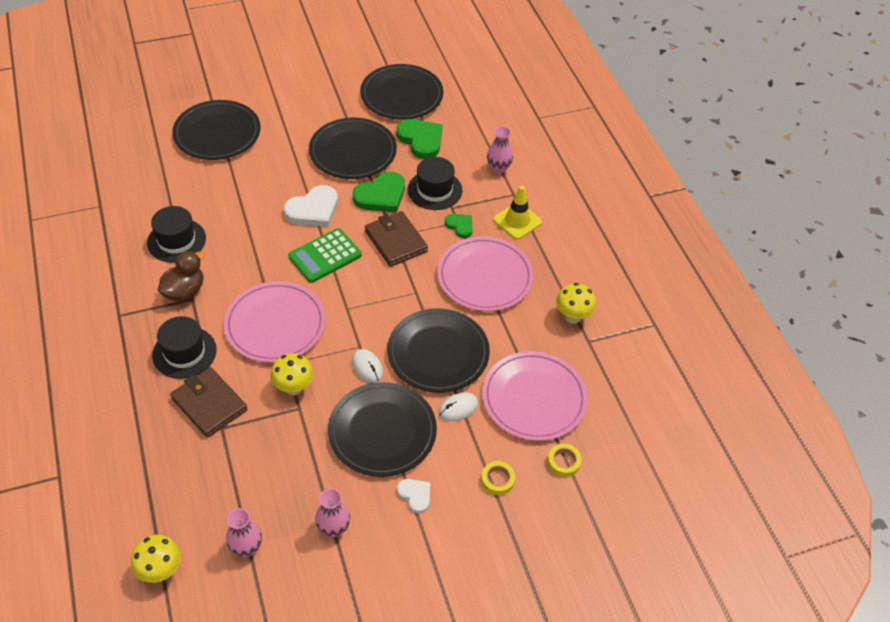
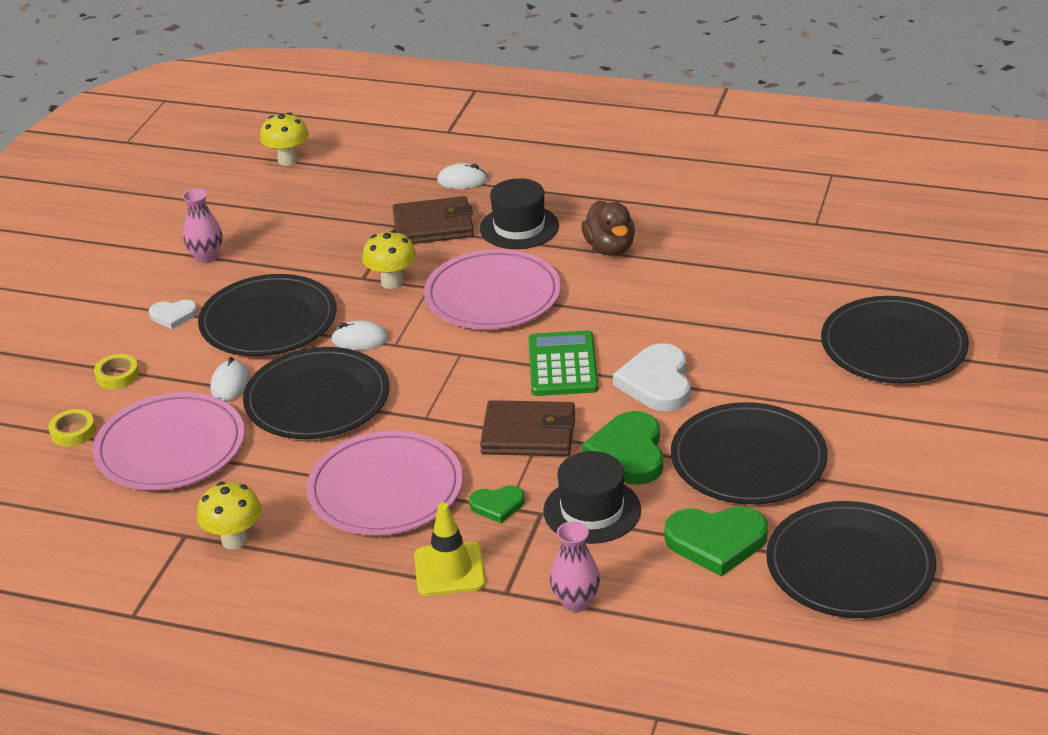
camera: 130 degrees right, 15 degrees down
(135, 422) = (462, 180): none -> white mouse
(176, 240) = (701, 262): black hat -> none
(246, 548) = (251, 206): pink vase -> none

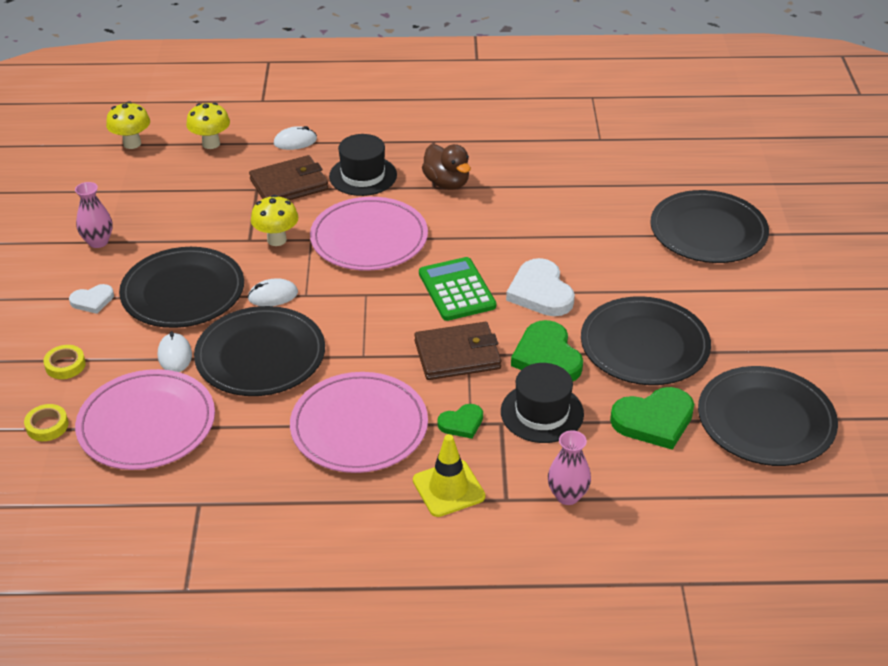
camera: 20 degrees left, 5 degrees up
(234, 540) = (247, 499): yellow mushroom -> yellow mushroom (211, 144)

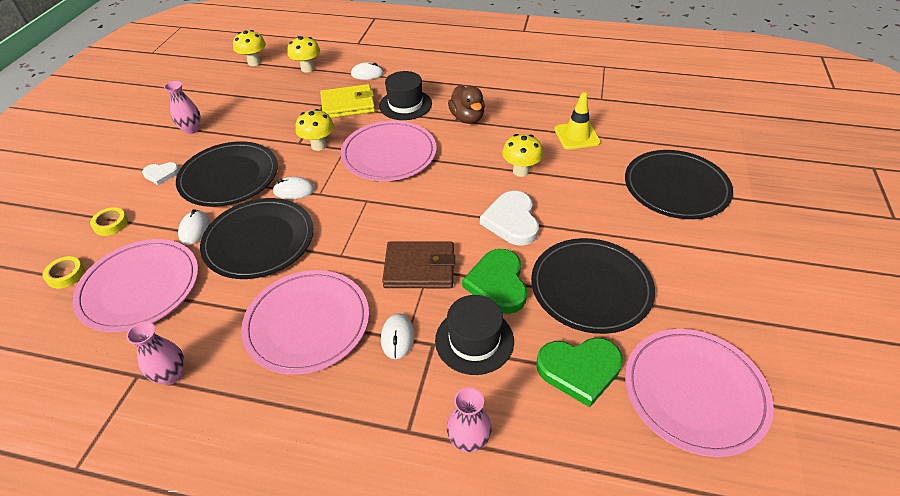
camera: 15 degrees right, 5 degrees up
(236, 497) = (171, 375): none -> pink vase
(289, 185) = (348, 105): brown wallet -> yellow wallet
(448, 488) = (358, 406): yellow traffic cone -> yellow traffic cone (577, 136)
(456, 290) = (441, 208): green calculator -> none
(461, 423) = (397, 337): green heart -> white mouse
(532, 237) = (521, 171): none -> yellow mushroom
(766, 420) = (694, 392): black plate -> pink plate

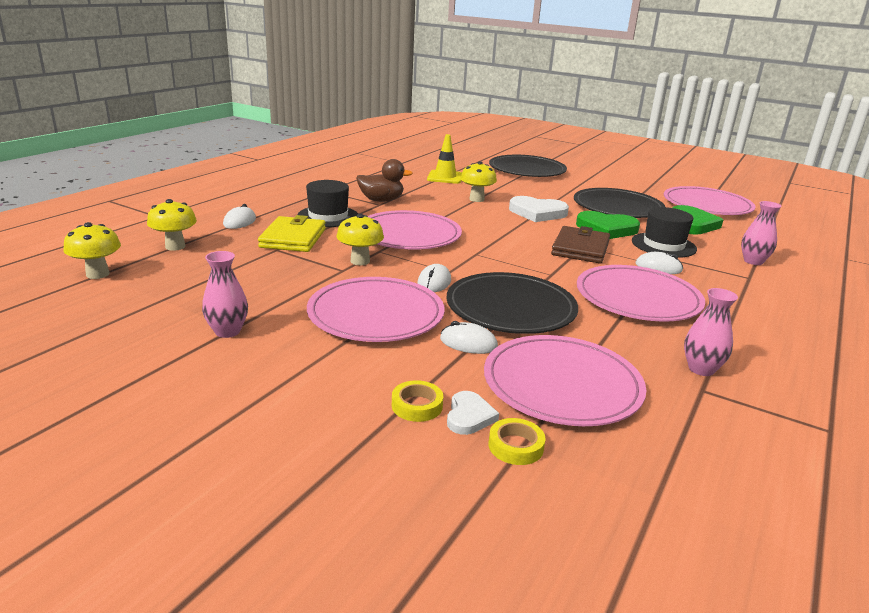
camera: 75 degrees left, 20 degrees down
(161, 174) = (324, 360): white heart -> white heart (469, 416)
(229, 177) = (376, 314): black plate -> pink plate

